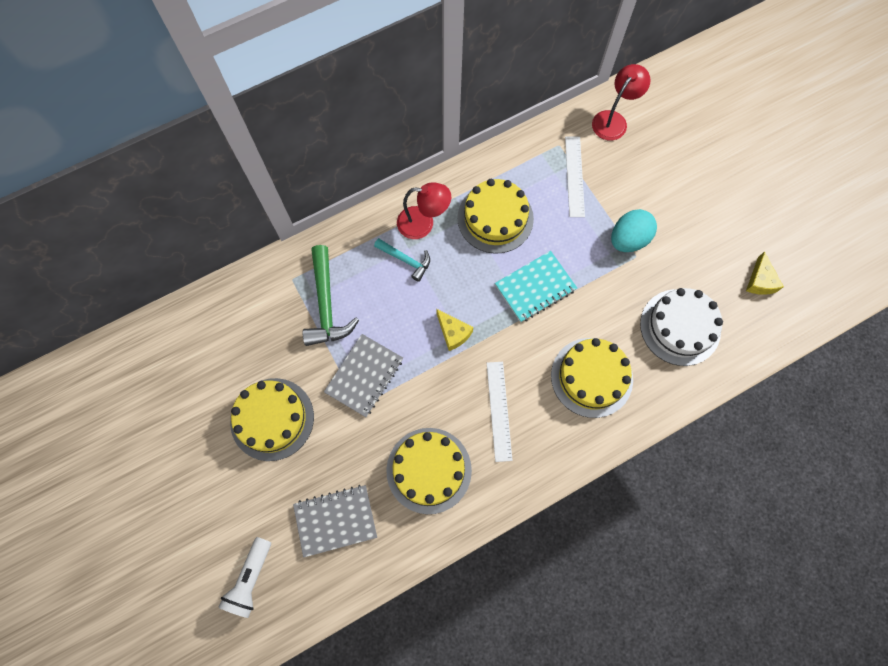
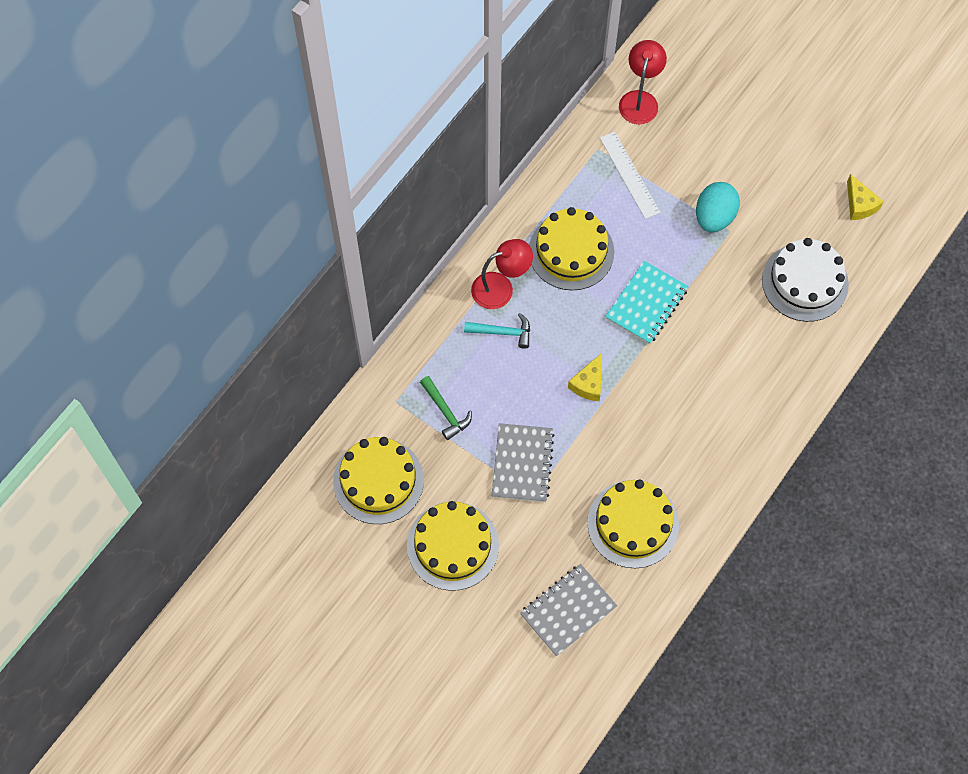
camera: 25 degrees left, 5 degrees down
(250, 579) = (515, 701): white flashlight -> none
(326, 305) = (445, 411): green hammer -> green hammer, size x0.60
(453, 333) = (588, 383): yellow cheese -> yellow cheese turned 90 degrees clockwise
(499, 410) = (671, 438): white ruler -> none
(591, 377) = (744, 367): yellow cake -> yellow cake (378, 481)

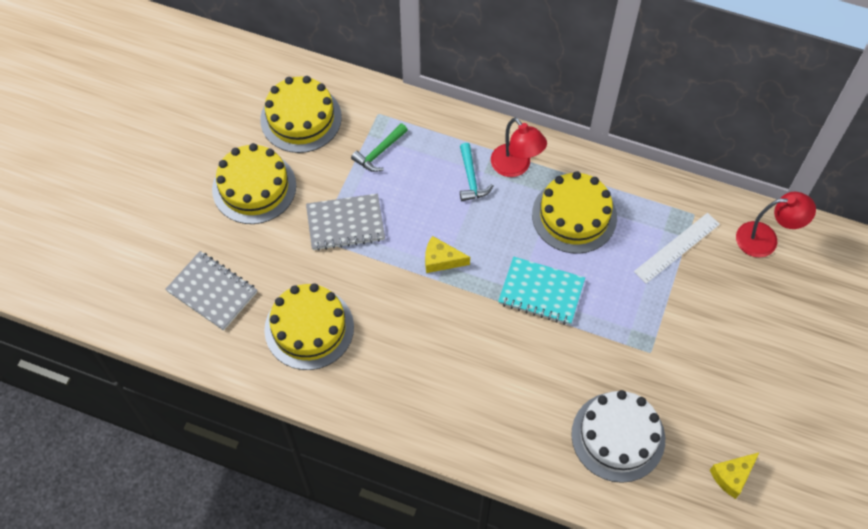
camera: 75 degrees right, 5 degrees down
(714, 217) = (660, 334): turquoise egg -> none

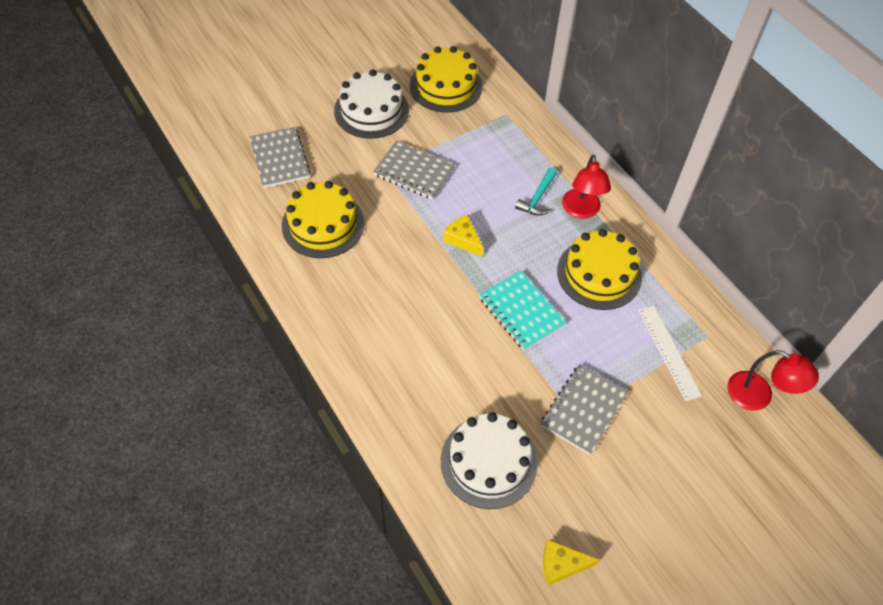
camera: 35 degrees right, 5 degrees down
(254, 187) = (371, 110): yellow cake -> white cake
(379, 152) = (483, 140): green hammer -> none
(653, 342) = (583, 410): none -> grey notebook
(677, 247) = (668, 352): white ruler -> white ruler turned 75 degrees clockwise

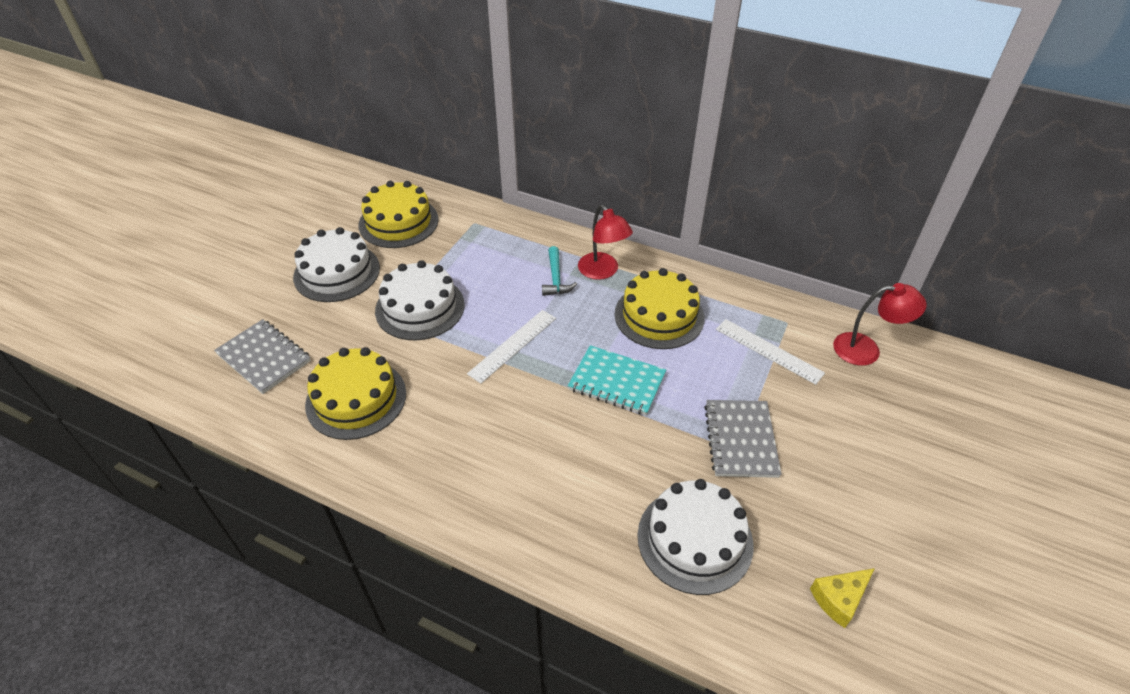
camera: 30 degrees left, 10 degrees down
(414, 172) = (420, 307): grey notebook -> white cake
(463, 239) = (513, 345): yellow cheese -> white ruler

